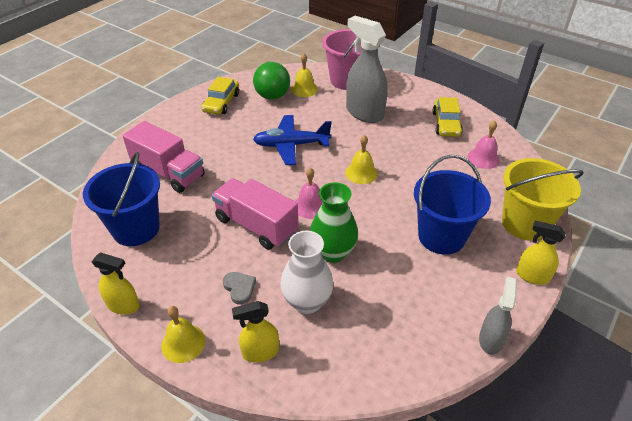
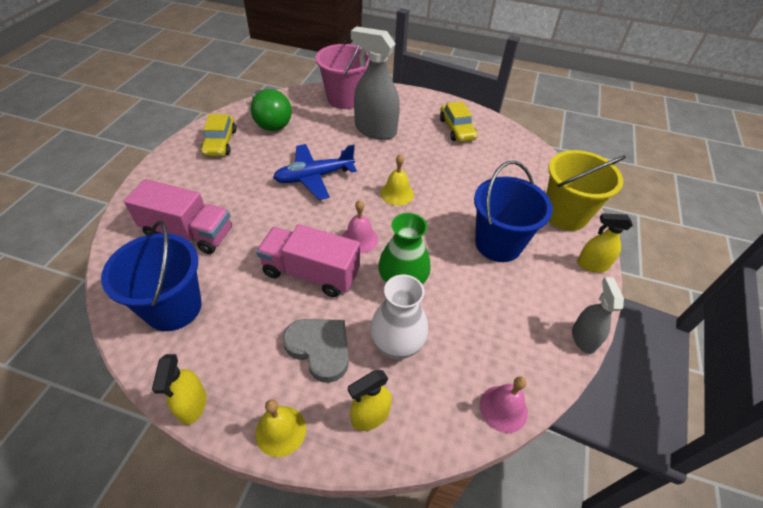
camera: 20 degrees left, 5 degrees up
(123, 305) = (192, 405): yellow spray bottle -> yellow spray bottle turned 90 degrees clockwise
(239, 288) = (320, 349): grey heart -> grey heart, size x1.76
(304, 89) = (304, 114): yellow bell -> none
(483, 158) = (503, 157): pink bell -> pink bell (503, 408)

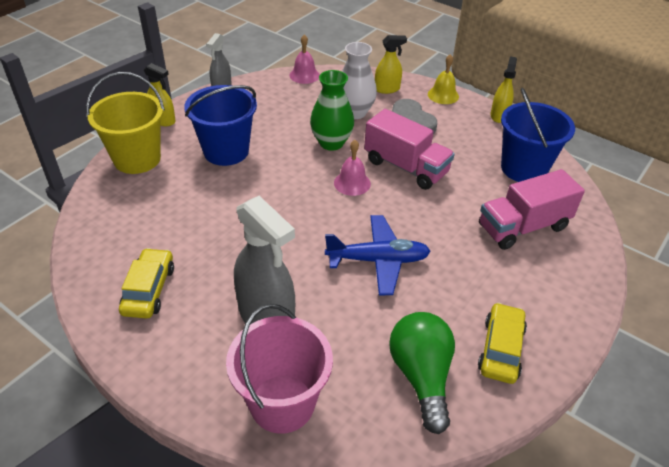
camera: 160 degrees left, 5 degrees down
(188, 233) = (523, 227): pink truck -> pink truck turned 60 degrees counterclockwise
(397, 193) = (291, 218): yellow bell -> none

